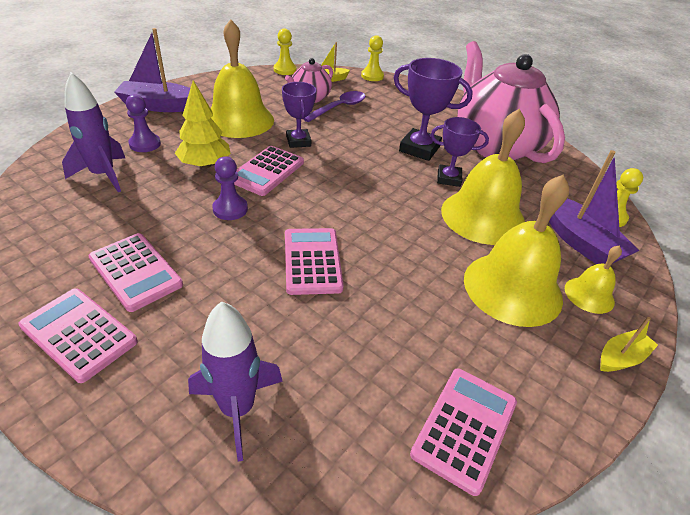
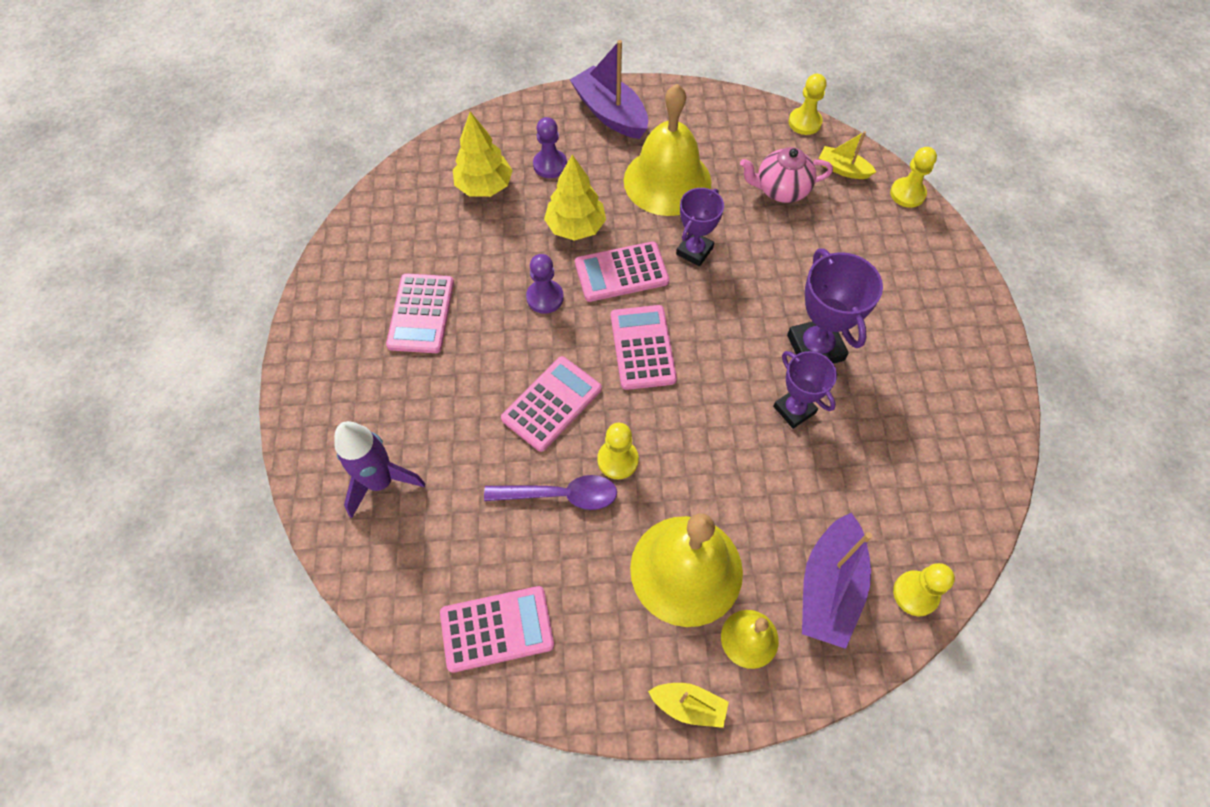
camera: 50 degrees right, 20 degrees up
(79, 334) = (346, 343): pink calculator -> pink calculator (642, 347)
(103, 175) = (484, 186): purple rocket -> yellow tree
(339, 108) = (797, 226): purple spoon -> purple spoon (560, 495)
(396, 262) = (617, 460): none -> yellow pawn
(483, 216) = (766, 480): yellow bell -> none
(495, 145) = (919, 405): pink teapot -> none

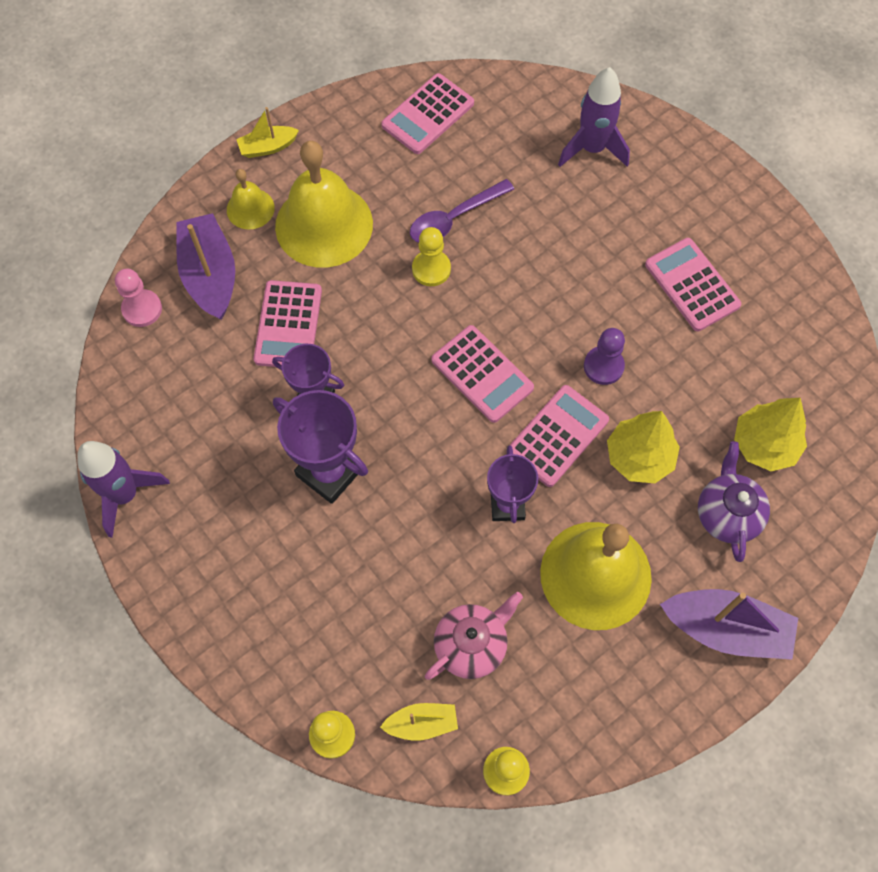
camera: 145 degrees right, 5 degrees up
(550, 165) = (727, 514): purple pawn -> purple teapot
(552, 404) = (518, 279): pink calculator -> pink calculator (288, 325)
(915, 594) = (142, 309): yellow pawn -> pink pawn
(999, 428) = (125, 494): none -> purple rocket

